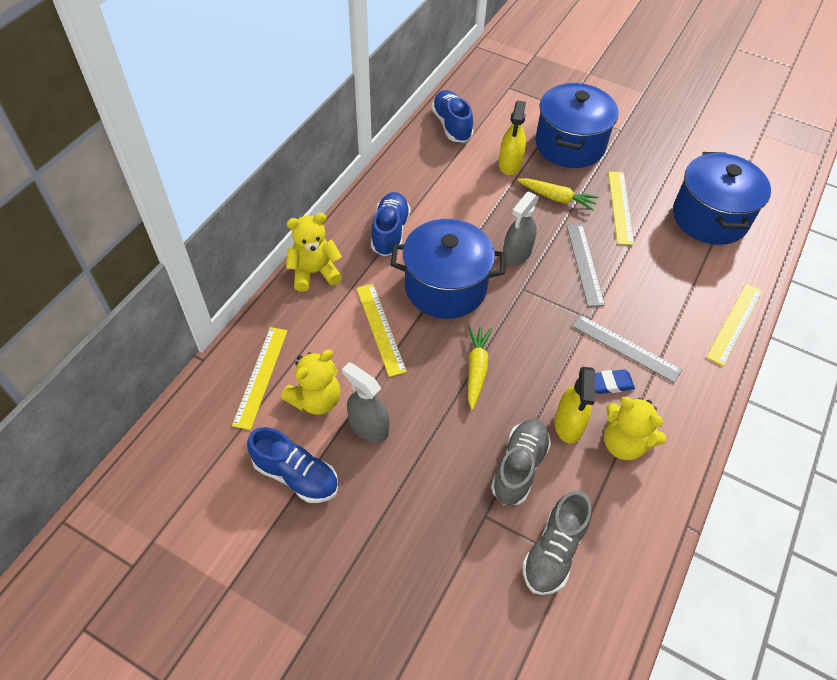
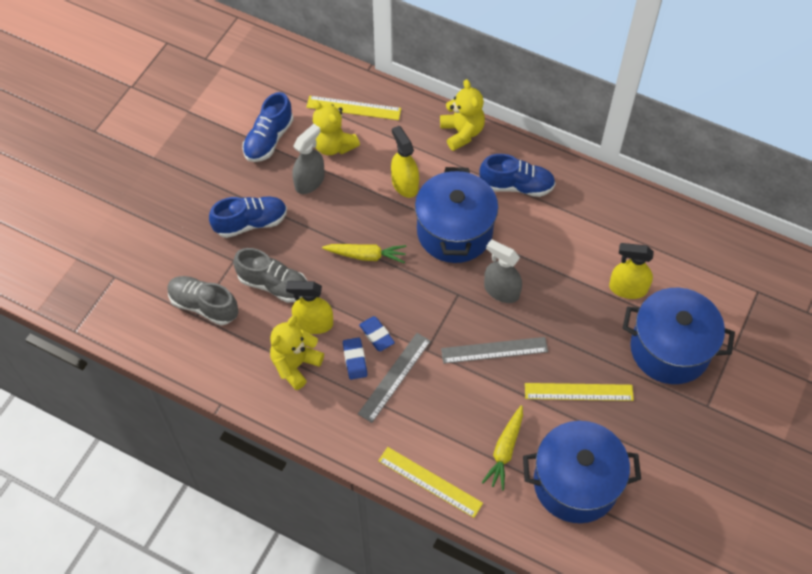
camera: 90 degrees right, 5 degrees up
(380, 328) = (404, 184): yellow ruler -> yellow spray bottle
(452, 125) = (679, 234): blue shoe -> blue shoe (251, 223)
(557, 198) = (583, 331): yellow carrot -> yellow carrot (505, 450)
(578, 362) = (376, 335): none -> blue eraser

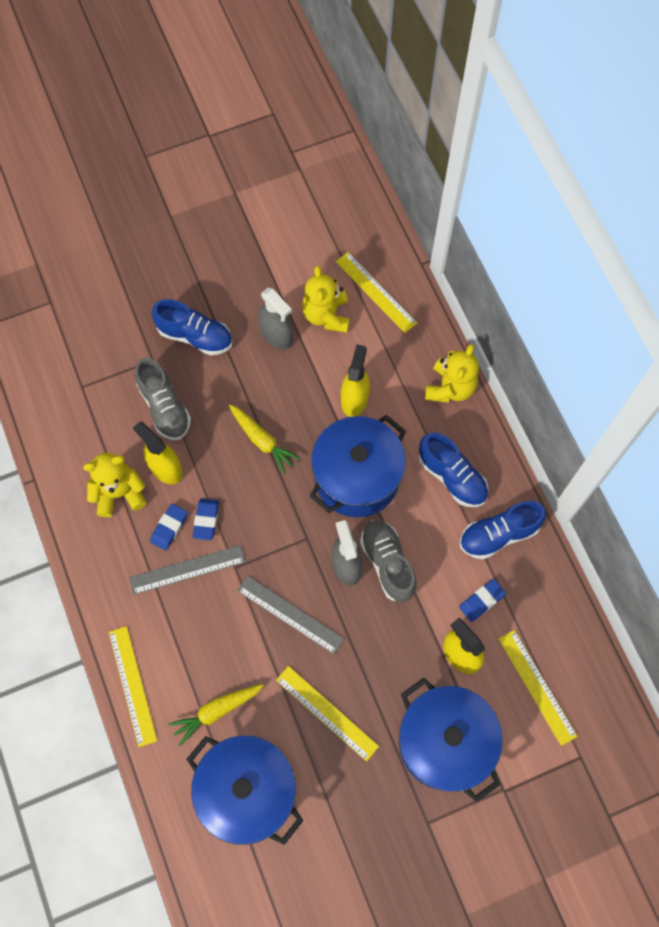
camera: 40 degrees right, 10 degrees up
(204, 305) = (95, 382): grey shoe -> grey shoe (387, 563)
(269, 139) = (277, 268): blue shoe -> blue shoe (498, 534)
(309, 181) = (276, 334): grey spray bottle -> grey spray bottle turned 60 degrees clockwise
(609, 246) = (481, 601): none -> blue eraser
(692, 271) = (537, 687): none -> yellow ruler

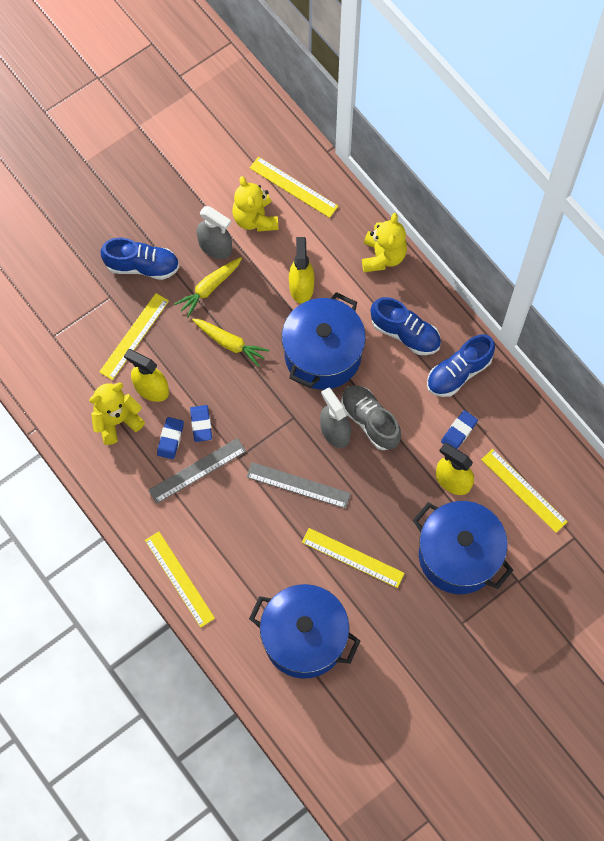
camera: 15 degrees left, 0 degrees up
(164, 407) = (134, 336): grey shoe -> yellow ruler
(216, 711) = (258, 581): yellow carrot -> yellow carrot (209, 288)

